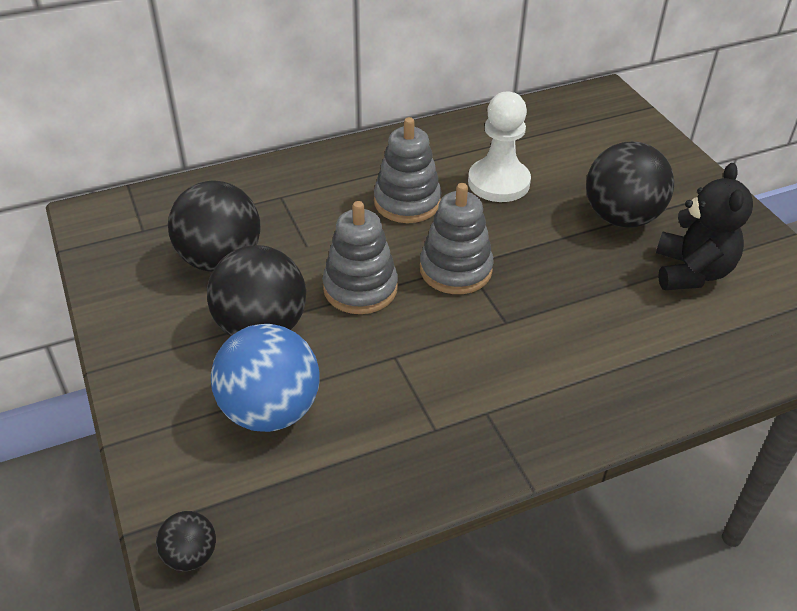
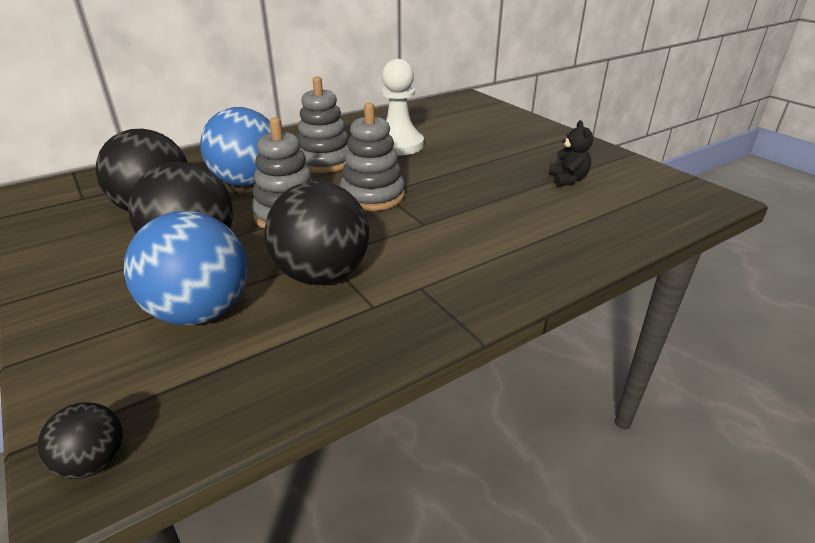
camera: 10 degrees left, 10 degrees down
(318, 227) = (247, 182): none -> blue ball
(621, 217) = (501, 155): black ball -> black ball (322, 275)
(691, 272) = (568, 180): black teddy bear -> black teddy bear, size x0.58

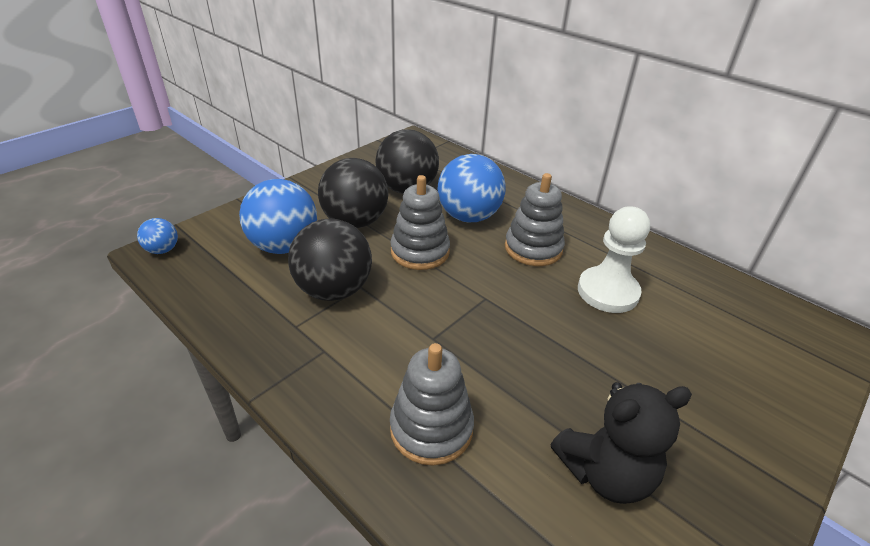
camera: 75 degrees right, 5 degrees up
(94, 462) = (163, 250): black ball -> blue ball
(372, 196) = (475, 293): grey stacking toy -> grey stacking toy (431, 428)
(568, 180) = (605, 472): black teddy bear -> black teddy bear, size x1.72

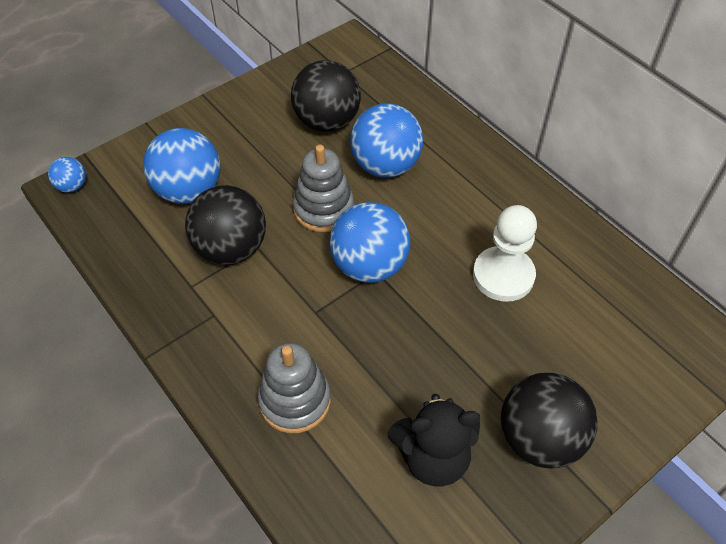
camera: 10 degrees right, 15 degrees up
(355, 222) = (264, 164): black ball -> black ball (539, 438)
(477, 293) = (369, 265): none -> blue ball
(533, 248) = (443, 214): grey stacking toy -> none

